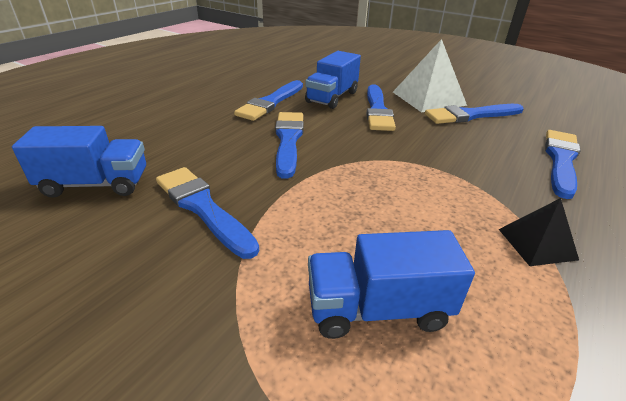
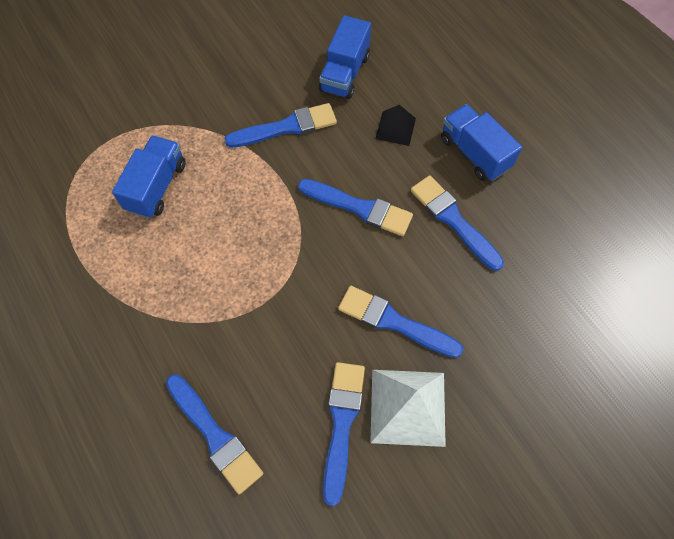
camera: 115 degrees right, 30 degrees up
(332, 97) = (448, 290): blue truck -> blue truck (474, 153)
(537, 244) = (145, 308): black pyramid -> black pyramid (395, 128)

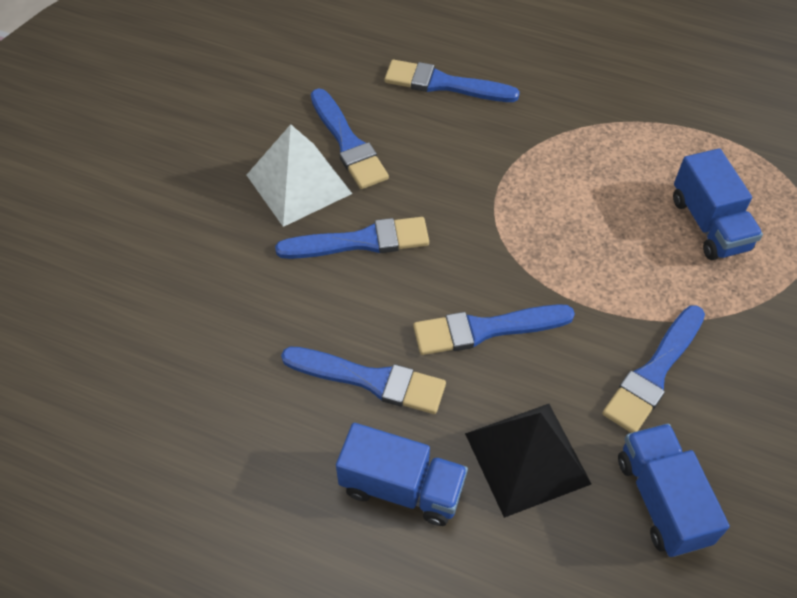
camera: 145 degrees right, 10 degrees down
(395, 128) = (527, 458): black pyramid -> black pyramid, size x1.75

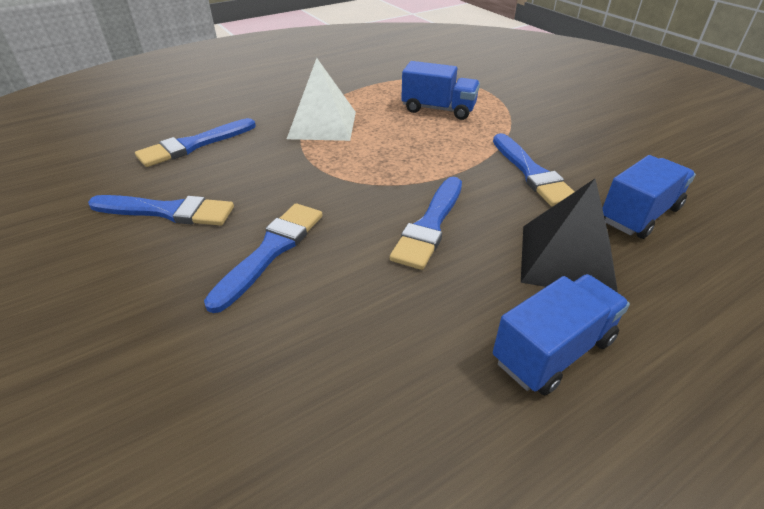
camera: 55 degrees left, 15 degrees down
(299, 184) = (161, 259): white pyramid -> white pyramid (322, 125)
(370, 380) = (419, 315): blue brush -> none
(661, 500) = (639, 215): blue truck -> blue truck turned 120 degrees clockwise

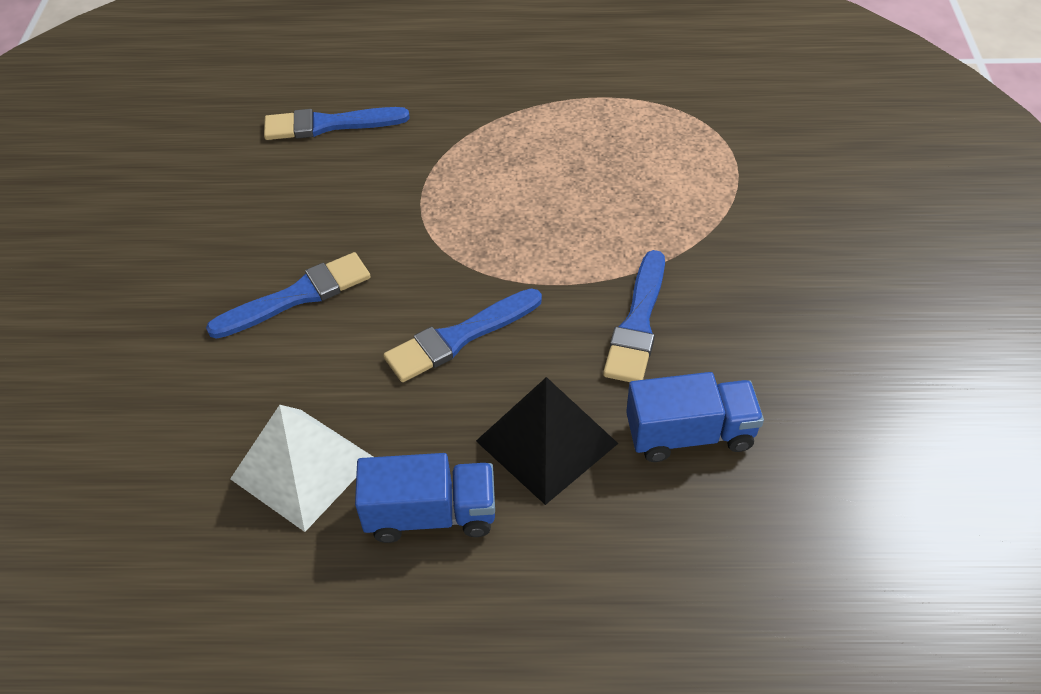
camera: 35 degrees right, 10 degrees up
(168, 211) = (248, 208): blue brush -> none
(322, 125) = (479, 147): white pyramid -> white pyramid (302, 468)
(438, 109) = (637, 176): blue truck -> none

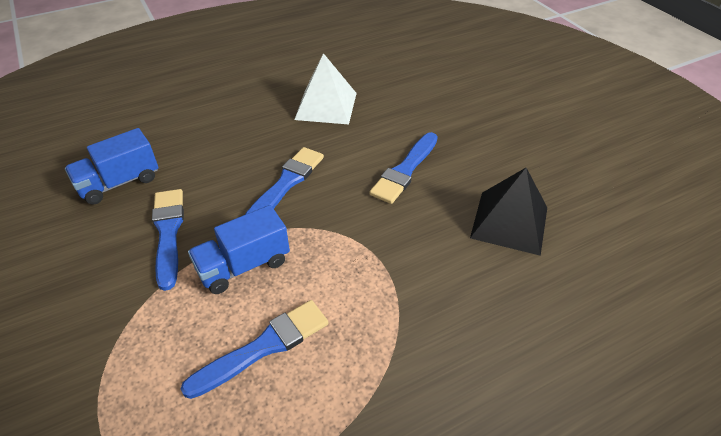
camera: 150 degrees right, 5 degrees down
(329, 125) = (522, 303): blue brush -> blue brush (264, 347)
(431, 514) = (251, 110): blue truck -> blue truck (244, 266)
(546, 442) = (205, 153): black pyramid -> black pyramid (509, 222)

